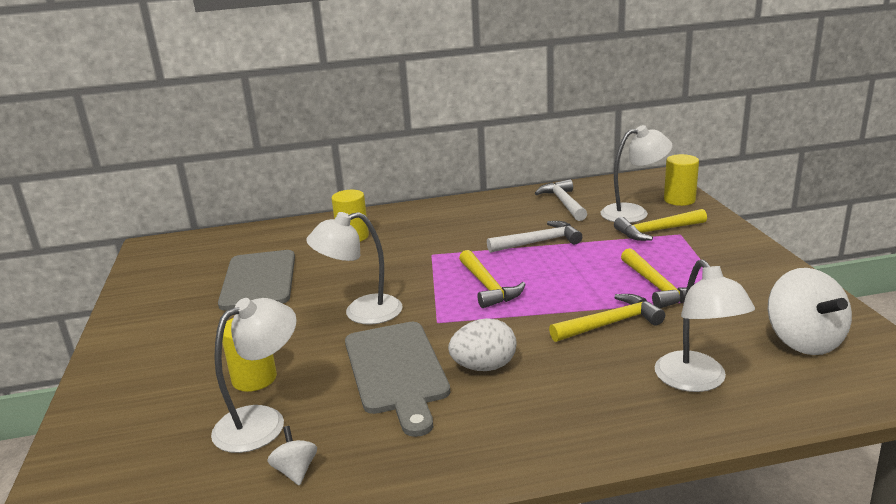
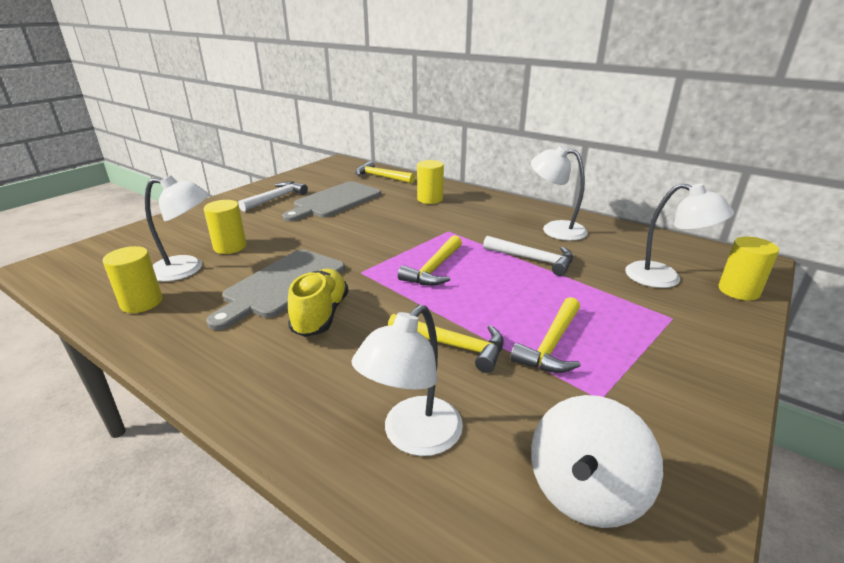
camera: 45 degrees right, 5 degrees up
(295, 471) = (142, 303): white spinning top -> yellow cylinder
(361, 312) = (340, 243): white lamp -> white lamp (555, 229)
(484, 367) = (321, 315): white egg -> yellow shoe
(563, 203) = (616, 242): white hammer -> white hammer (276, 198)
(656, 231) = (653, 303): yellow hammer -> yellow hammer (381, 177)

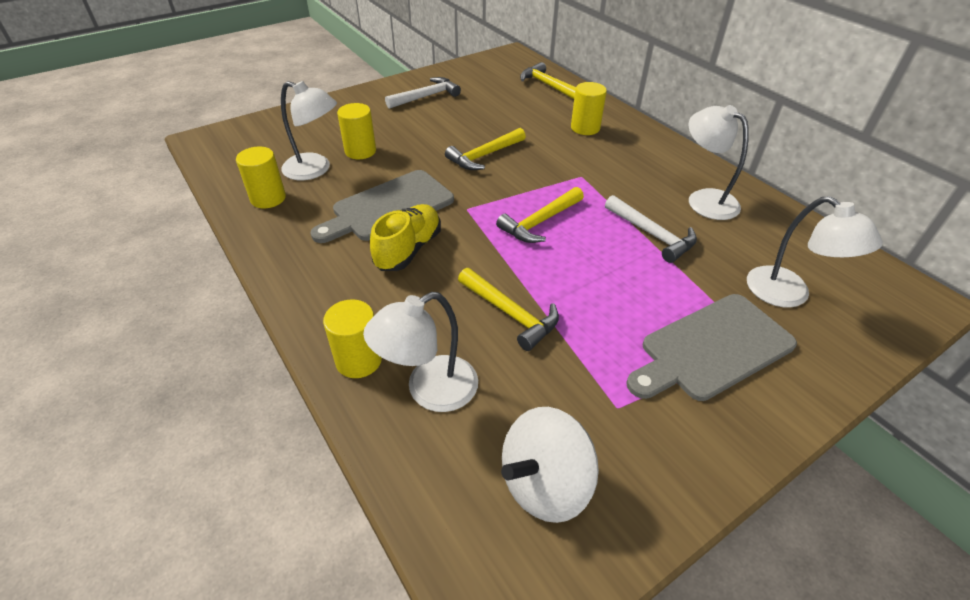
camera: 20 degrees right, 15 degrees up
(335, 201) = (483, 111): grey cutting board -> grey cutting board (712, 348)
(551, 345) = (606, 339): yellow hammer -> yellow hammer (484, 156)
(738, 291) = (868, 333): yellow cylinder -> yellow cylinder (358, 360)

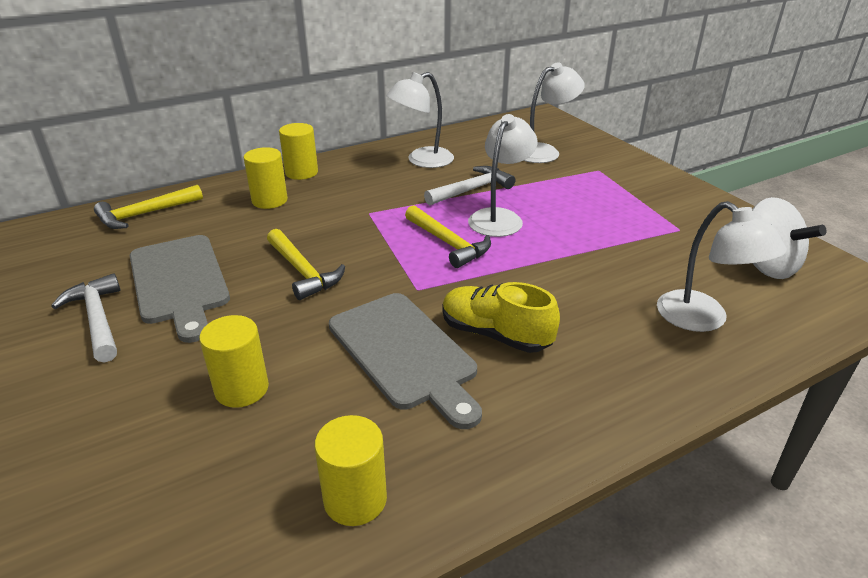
camera: 85 degrees left, 10 degrees down
(315, 170) = (280, 442): white lamp -> white lamp (499, 217)
(358, 360) = (682, 368): yellow cylinder -> yellow cylinder (301, 173)
(511, 314) = (590, 269): yellow hammer -> none
(712, 348) = (607, 186): grey cutting board -> grey cutting board (179, 282)

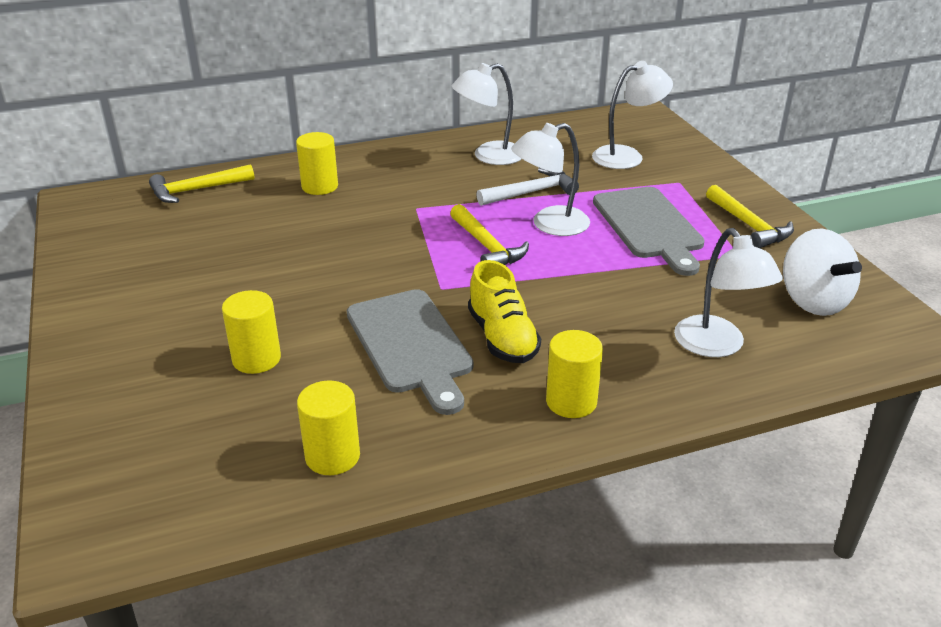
camera: 10 degrees right, 0 degrees up
(97, 319) = (140, 285): white hammer -> none
(179, 282) = (218, 259): grey cutting board -> grey cutting board (649, 226)
(301, 173) = (359, 159): yellow cylinder -> yellow cylinder (571, 402)
(303, 271) = (336, 261): yellow hammer -> yellow hammer (749, 225)
(495, 334) = (502, 338): yellow shoe -> yellow shoe turned 150 degrees counterclockwise
(499, 217) = (549, 224): white lamp -> white lamp turned 150 degrees counterclockwise

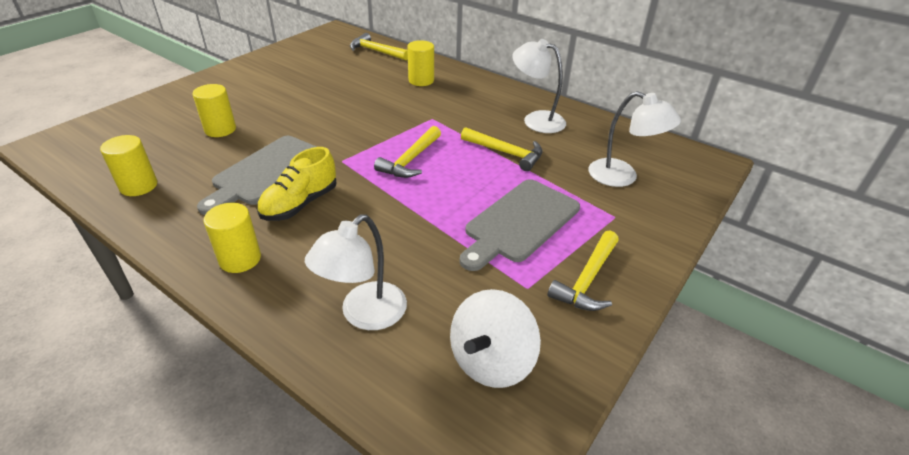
camera: 55 degrees right, 5 degrees up
(531, 192) = (506, 153): white hammer -> yellow hammer
(549, 224) = (468, 175): white lamp -> none

